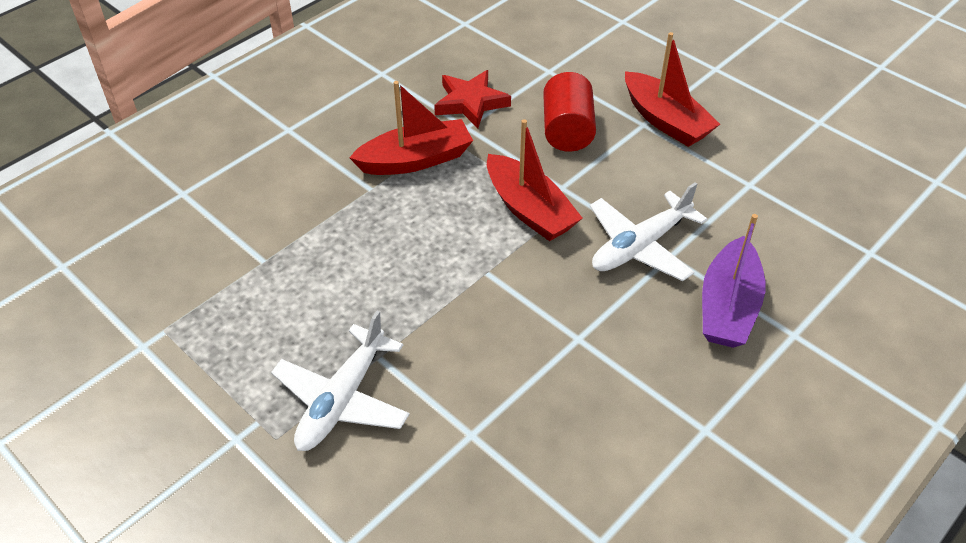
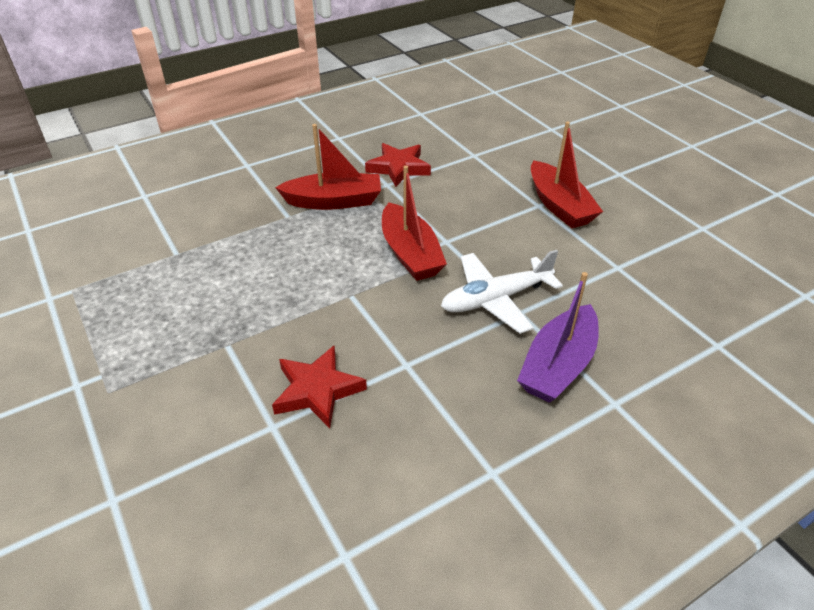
camera: 15 degrees right, 5 degrees down
(342, 400) = (178, 372): white plane -> none
(500, 386) = (317, 390): none -> red star
(567, 130) = (470, 200): red cylinder -> none

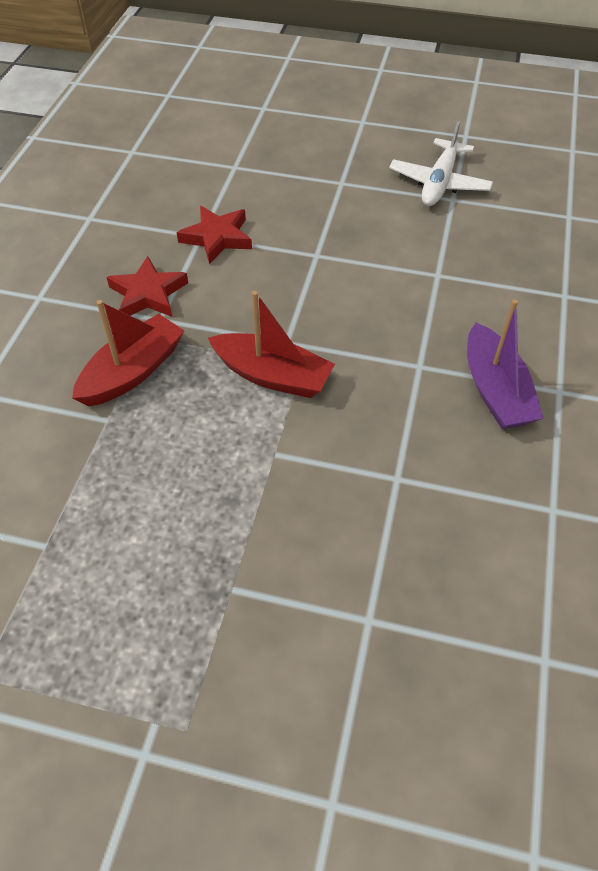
camera: 45 degrees left, 10 degrees up
(317, 390) = (362, 559): red star -> red star (217, 238)
(495, 299) = (389, 368): white plane -> white plane (439, 183)
(559, 205) = (333, 244): red boat -> none

